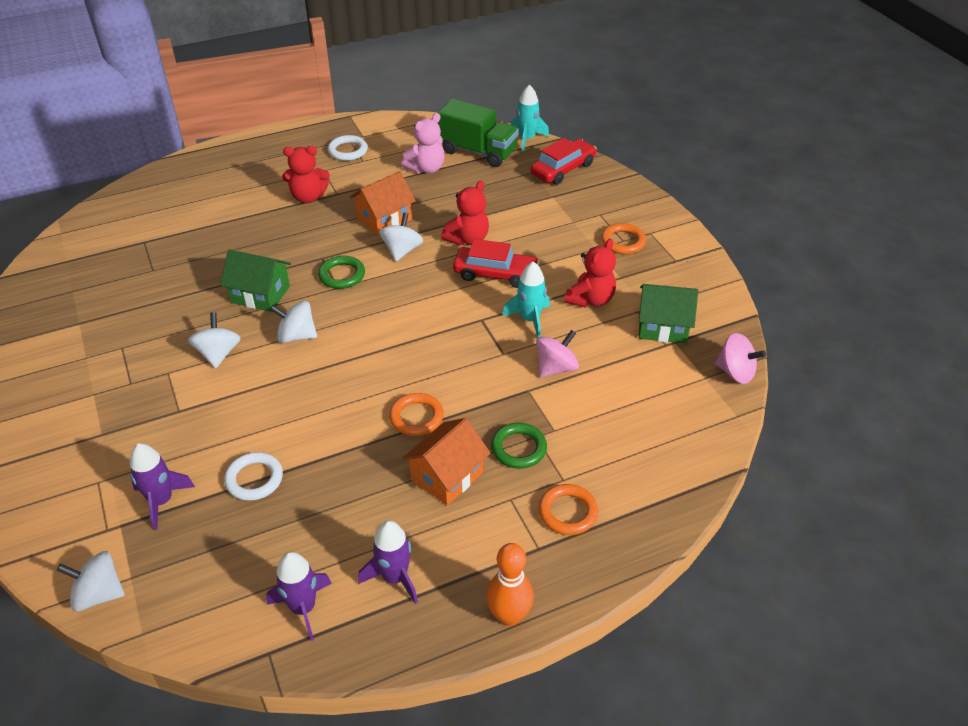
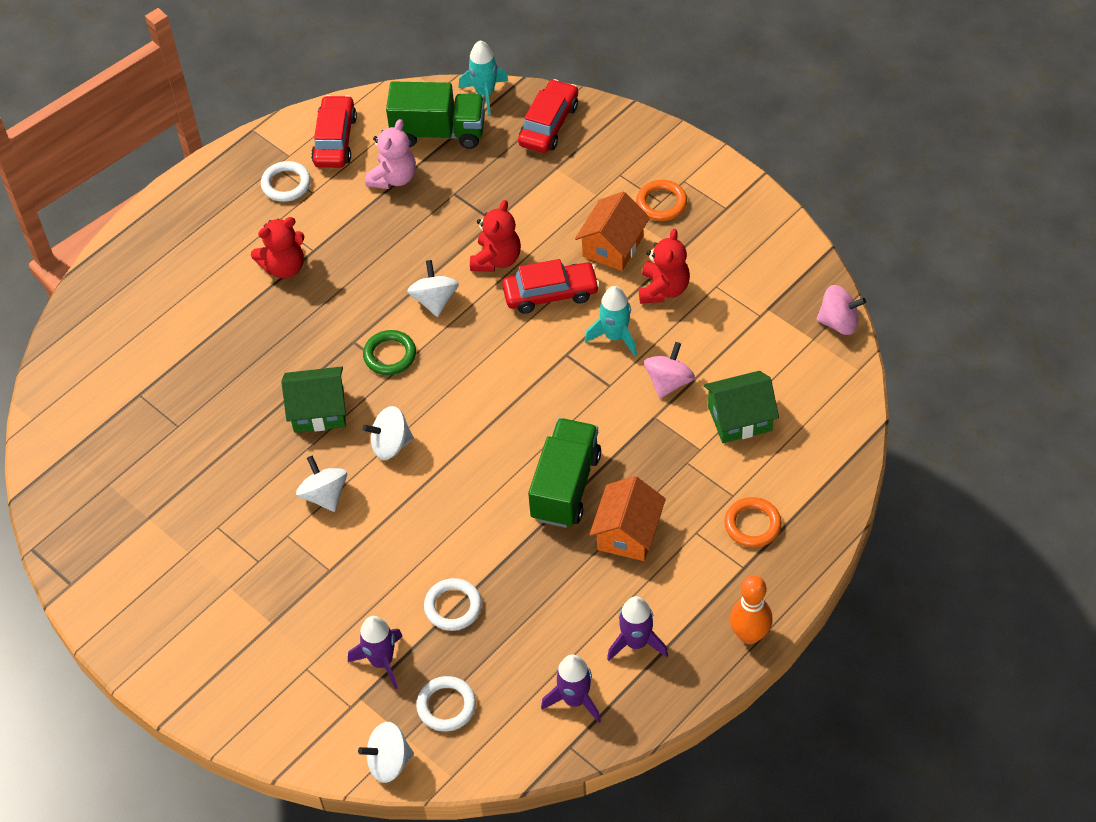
camera: 20 degrees left, 10 degrees up
(186, 564) = (446, 706): none -> white ring
(384, 219) = (389, 265): orange house -> orange house (613, 246)
(401, 136) = (335, 140): none -> red car
(416, 417) = (565, 486): orange ring -> green truck
(518, 448) = (678, 480): green ring -> none
(663, 326) = (749, 295): green house -> green house (740, 418)

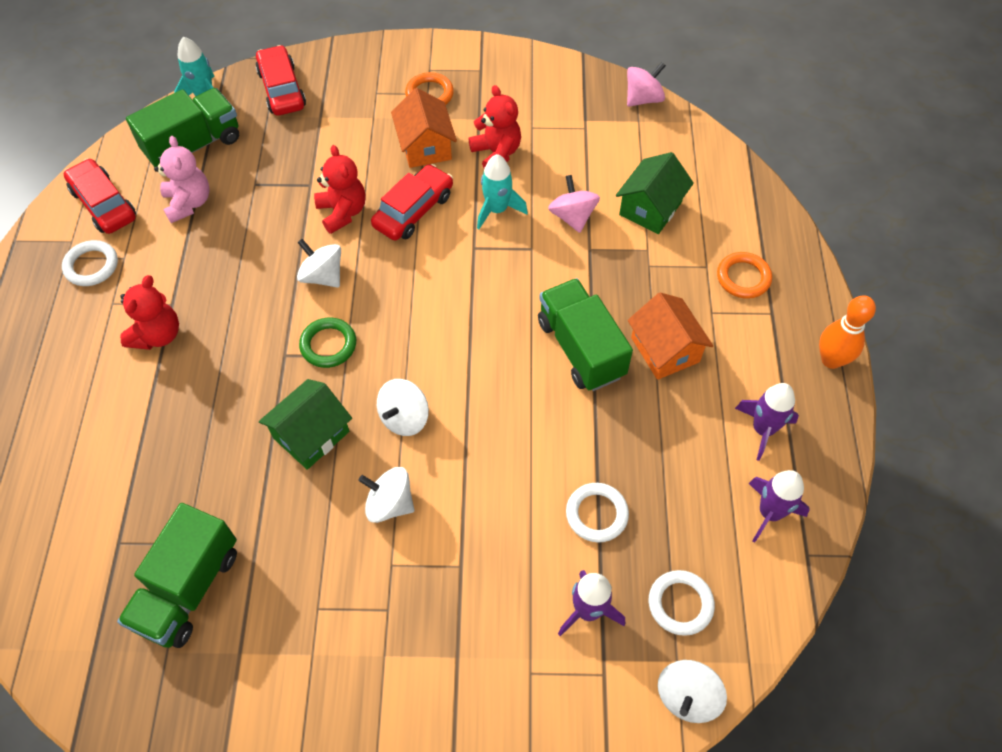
camera: 45 degrees left, 5 degrees up
(154, 455) = (188, 588): none -> green truck

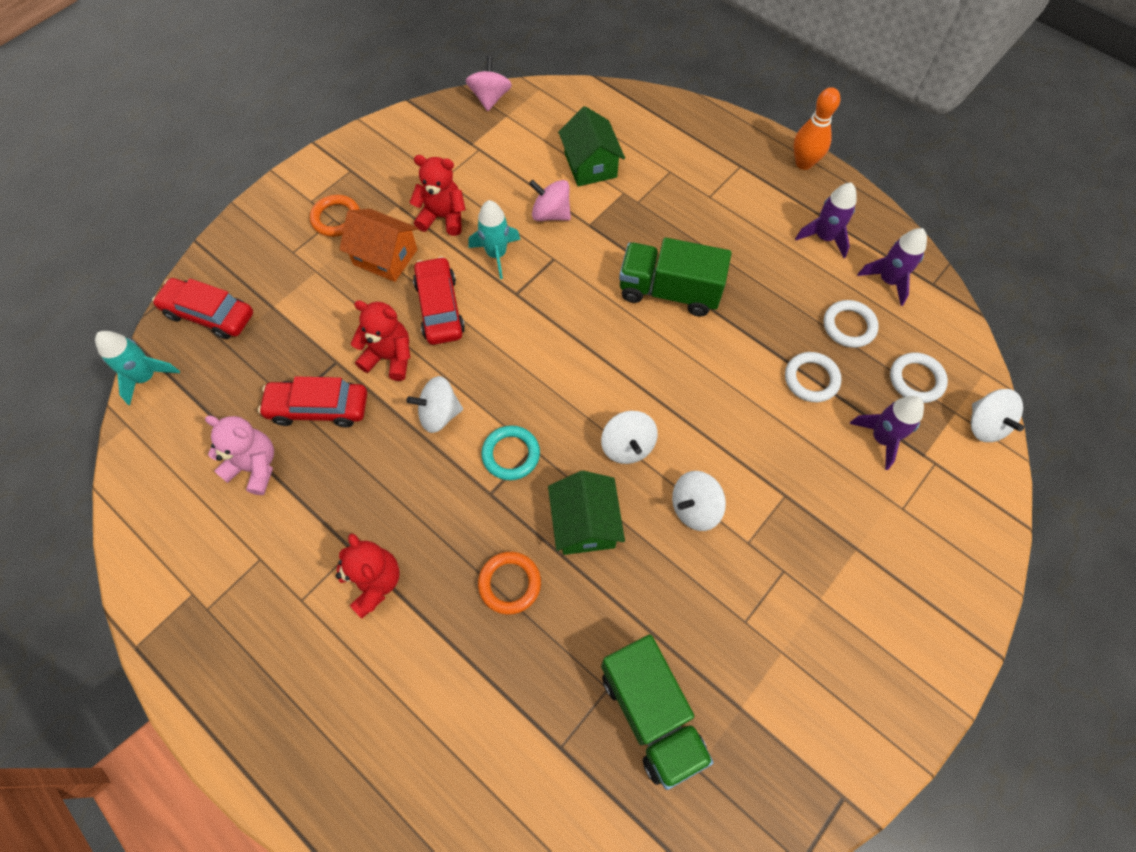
camera: 50 degrees left, 5 degrees up
(91, 266) = (240, 593): white ring -> white ring (849, 326)
(104, 204) = (179, 538): red car -> red car (318, 408)
(193, 146) = (194, 422): green truck -> none
(328, 345) = (511, 454): green ring -> turquoise ring
(665, 349) = (715, 244): orange house -> none
(743, 278) = (698, 159): orange ring -> orange ring (509, 583)

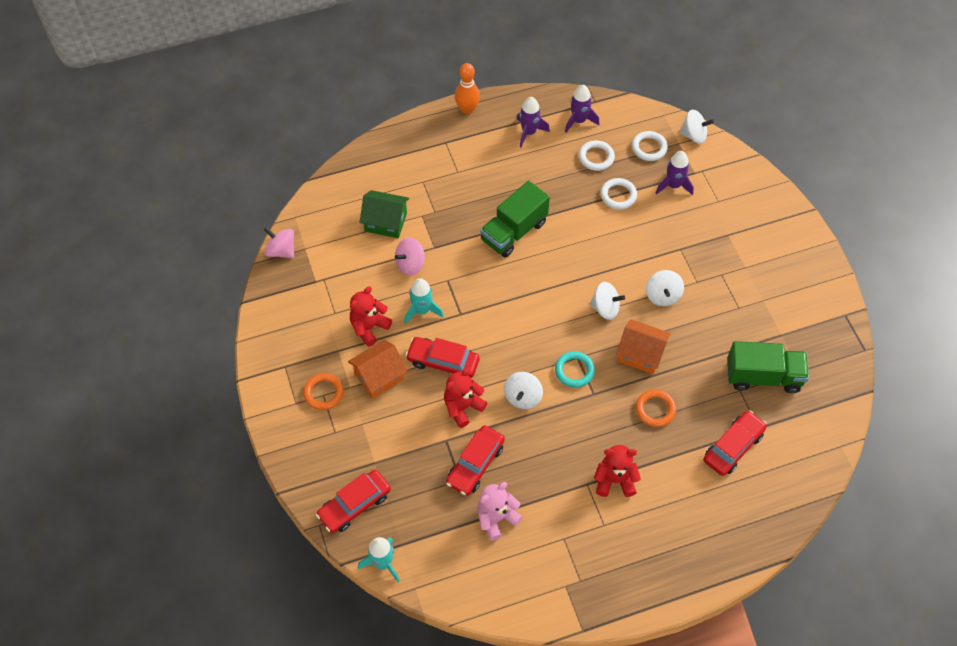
camera: 60 degrees left, 5 degrees down
(507, 723) = (733, 447): none -> red car
(585, 523) = (640, 354): green house -> orange house

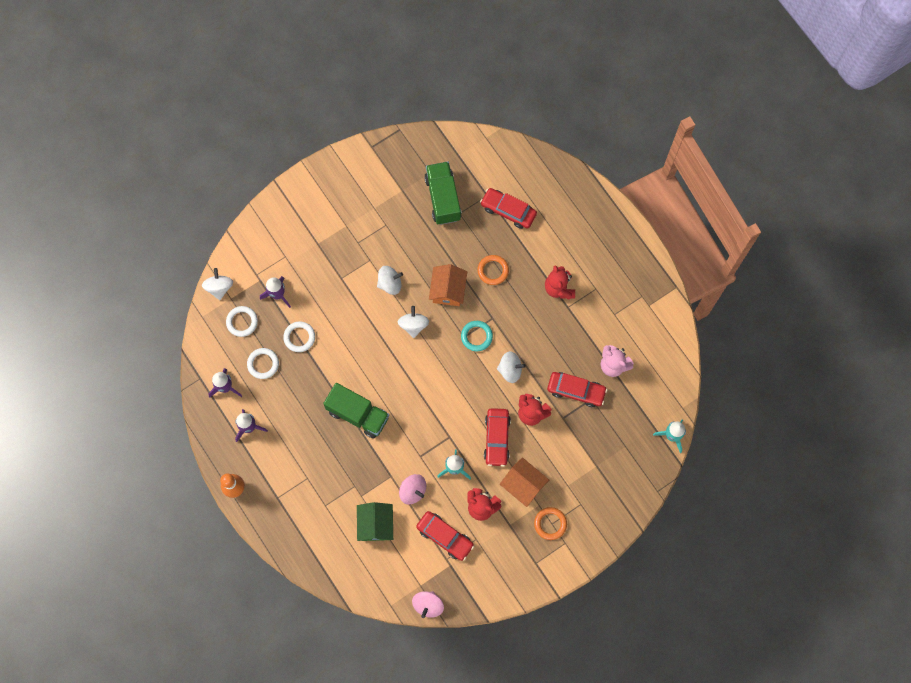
camera: 105 degrees left, 15 degrees up
(354, 505) = (634, 470): red car -> red car (445, 537)

